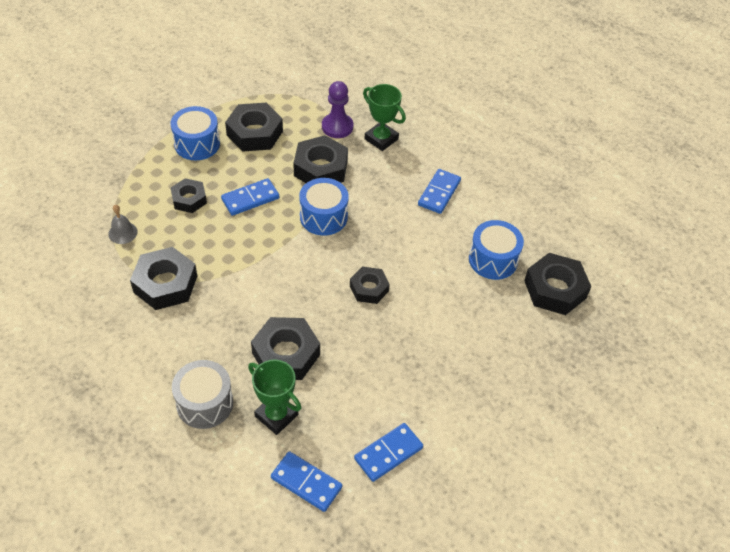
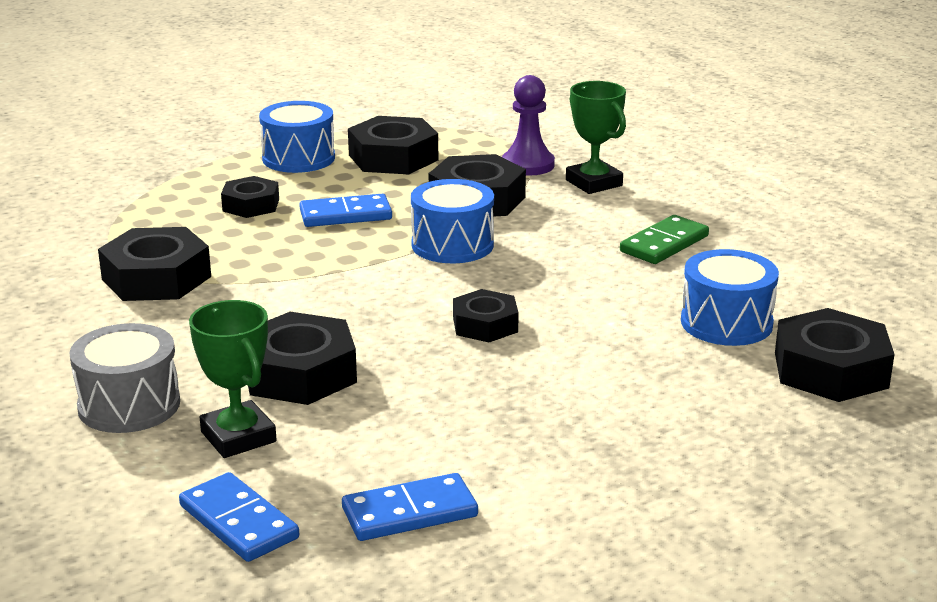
camera: 20 degrees right, 25 degrees down
(122, 233) = (129, 223): grey bell -> none
(439, 193) = (664, 244): blue domino -> green domino

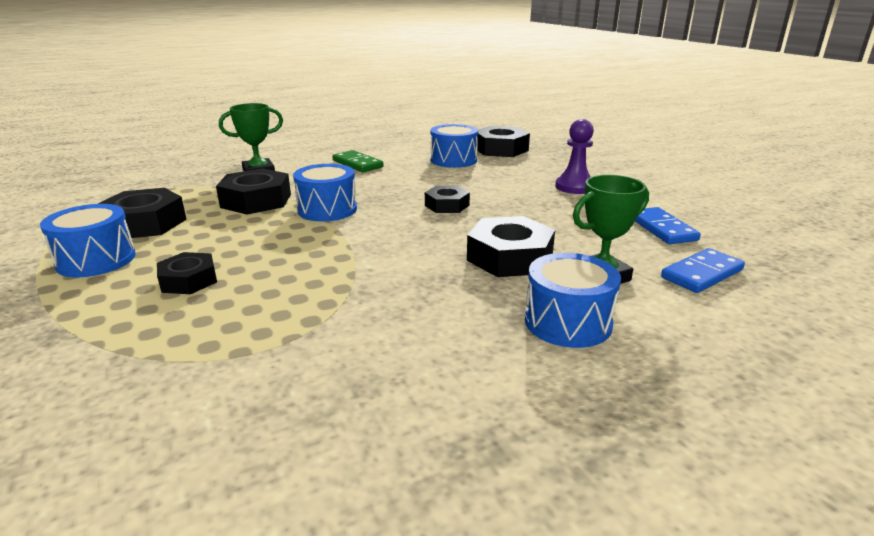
camera: 85 degrees left, 0 degrees up
(129, 405) = (567, 322): grey drum -> blue drum
(156, 278) = (326, 322): black nut -> none
(345, 215) = (247, 241): blue domino -> none
(528, 165) = (210, 185): purple pawn -> purple pawn (574, 187)

